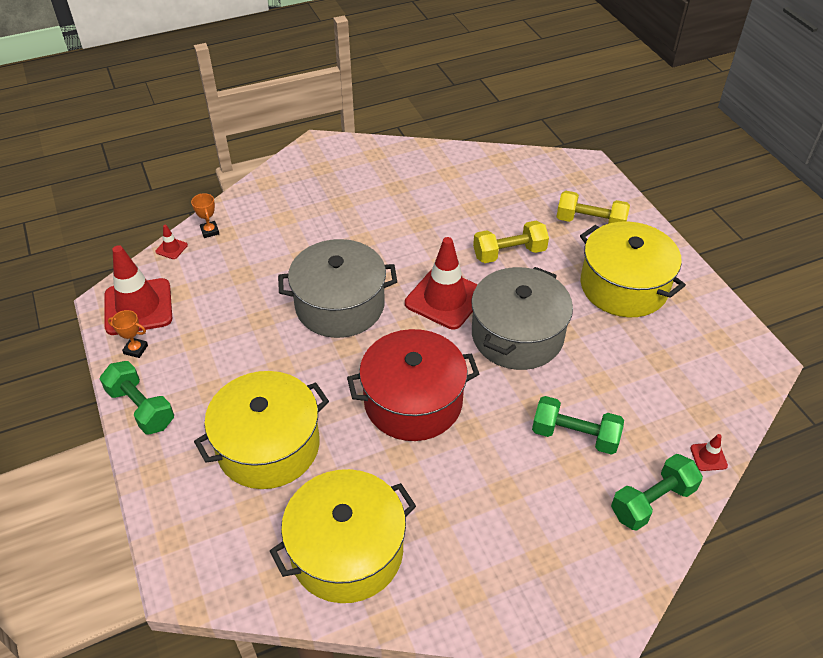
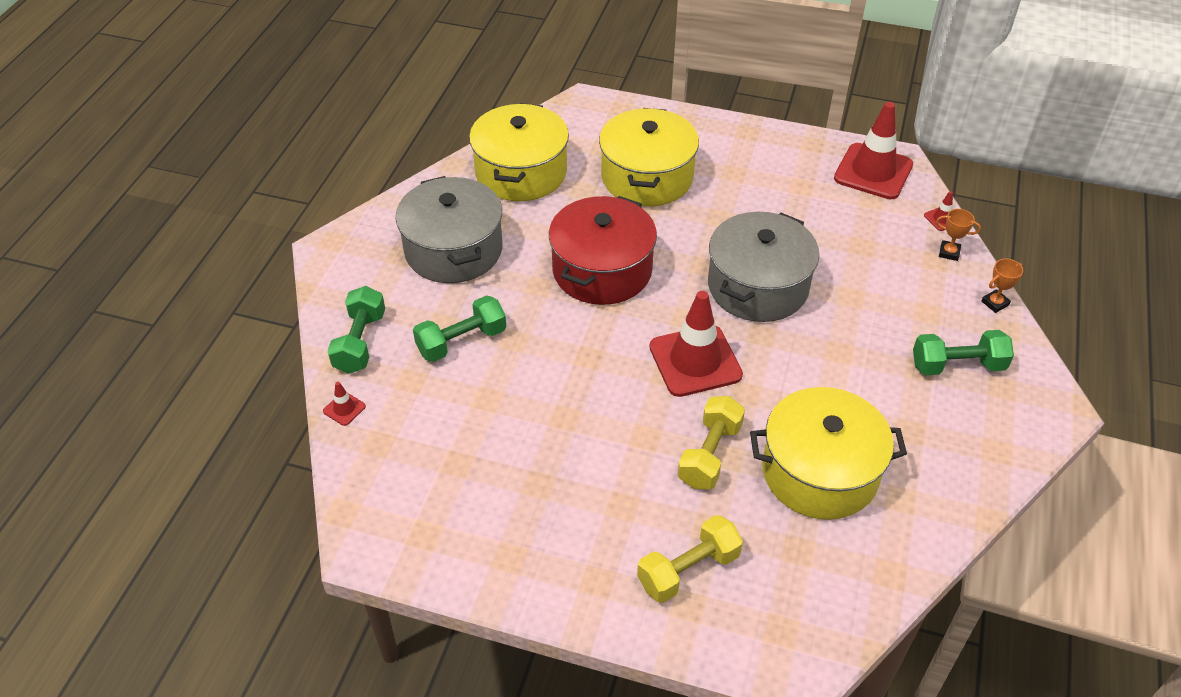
camera: 130 degrees right, 0 degrees up
(136, 349) = (820, 153): orange trophy -> orange trophy (995, 303)
(141, 408) = (752, 134): green dumbbell -> green dumbbell (957, 365)
(517, 335) = (597, 381): grey pot -> grey pot (453, 250)
(624, 286) = (567, 515): yellow pot -> yellow pot (820, 472)

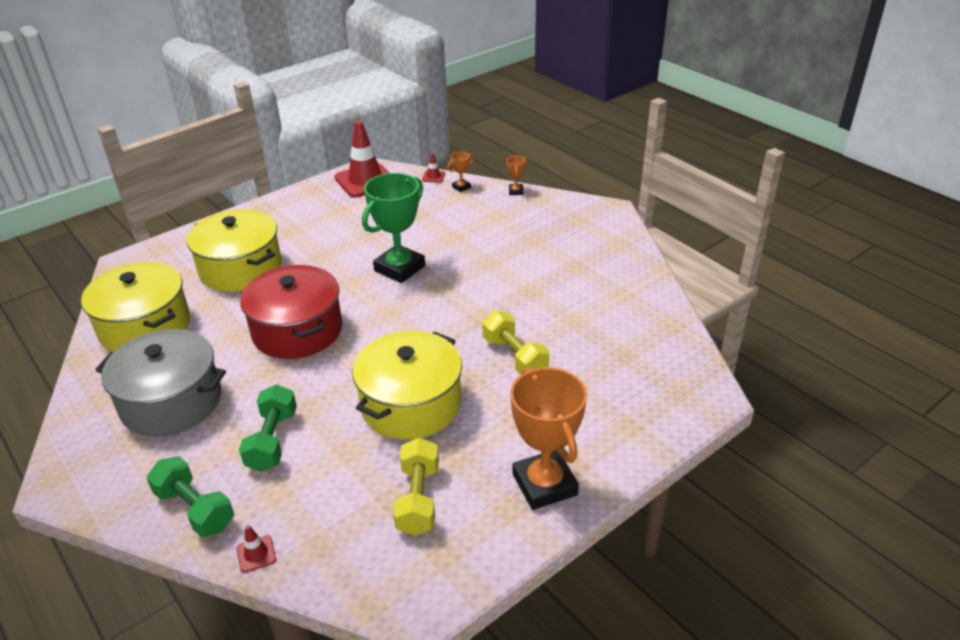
camera: 55 degrees left, 10 degrees down
(556, 570) = (544, 484): none -> orange trophy
(688, 570) = (600, 413): yellow dumbbell -> yellow dumbbell (418, 499)
(695, 361) = (430, 325): red traffic cone -> none
(758, 286) = (399, 268): grey pot -> green trophy
(820, 472) = (573, 316): yellow pot -> yellow pot (411, 404)
(957, 365) = (546, 226): green dumbbell -> none

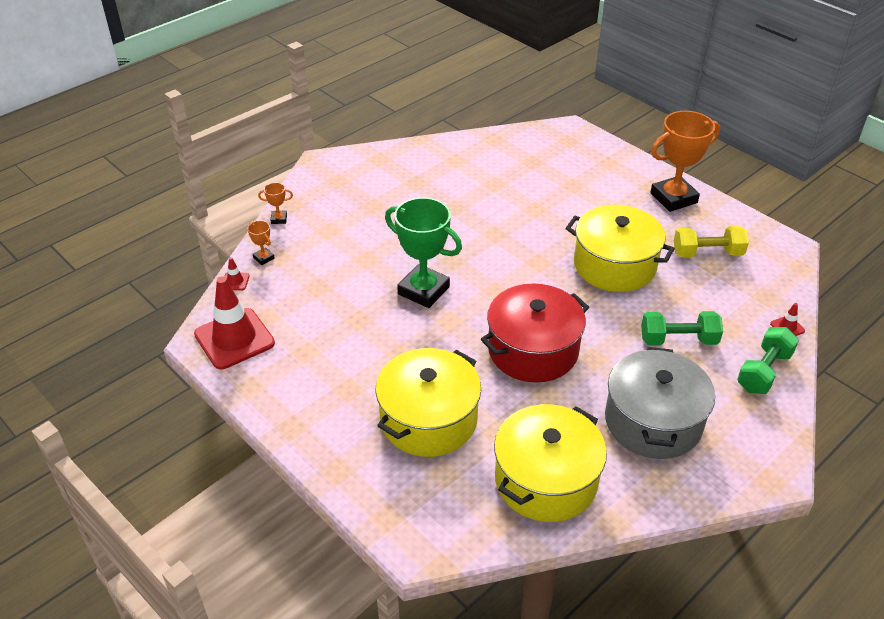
camera: 95 degrees left, 5 degrees up
(515, 357) = (546, 213): yellow dumbbell -> none

